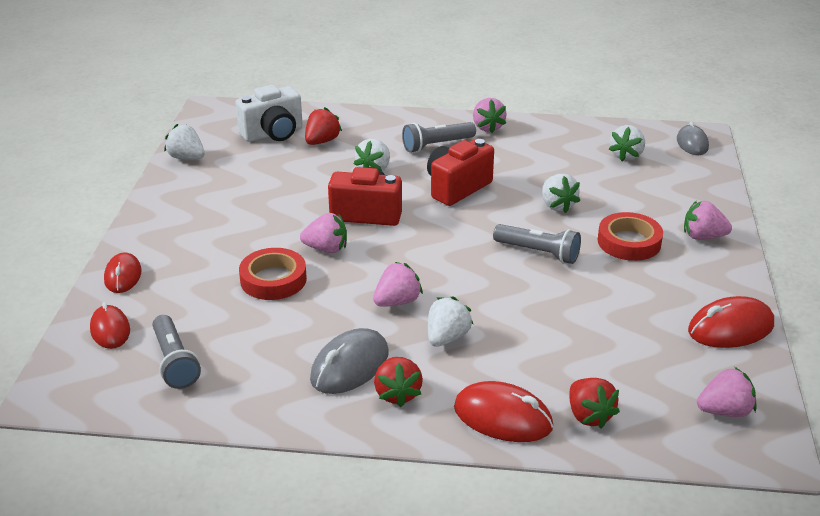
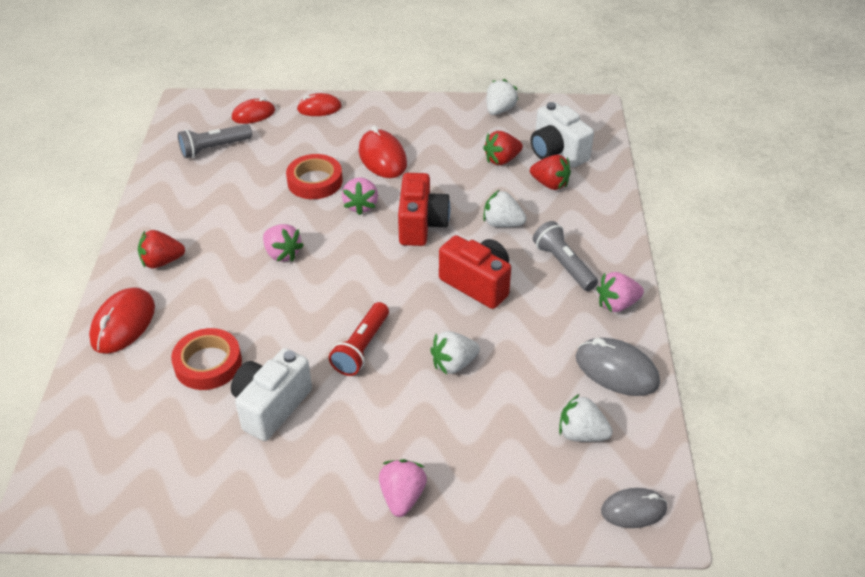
camera: 85 degrees right, 10 degrees up
(349, 366) = (199, 233): grey mouse -> grey mouse (616, 370)
(447, 338) = (230, 287): white strawberry -> none
(538, 253) = (361, 347): grey flashlight -> red flashlight
(589, 415) = (115, 379): red strawberry -> red strawberry (502, 160)
(616, 305) = (271, 406): none -> white camera
(629, 242) = (386, 424): red tape -> red tape (208, 363)
(725, 411) = (102, 480): pink strawberry -> none
(730, 328) = (227, 502): red mouse -> red mouse (382, 158)

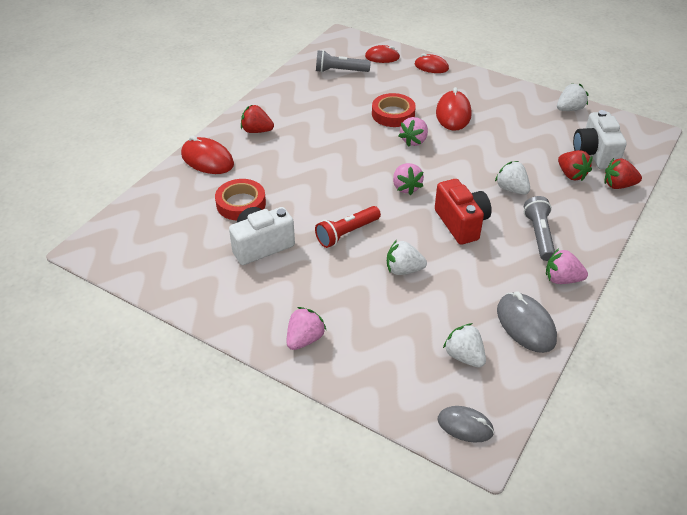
camera: 30 degrees right, 0 degrees up
(123, 324) = (207, 160): red mouse -> red mouse turned 75 degrees clockwise
(282, 254) = (337, 153): pink strawberry -> pink strawberry (406, 187)
(421, 225) = (448, 169): red camera -> none
(502, 160) = (544, 145): red strawberry -> red strawberry (618, 185)

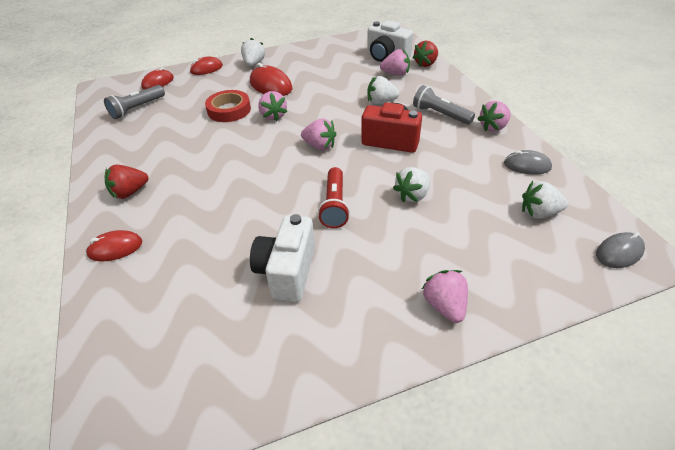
camera: 50 degrees left, 0 degrees up
(207, 160) = (115, 248): red mouse -> red mouse, size x0.67
(241, 203) = (211, 256): red tape -> none
(525, 325) = (527, 165): grey mouse -> grey mouse, size x0.67
(569, 109) = (333, 44): white strawberry -> white strawberry (254, 64)
(571, 175) = (395, 74): red strawberry -> pink strawberry

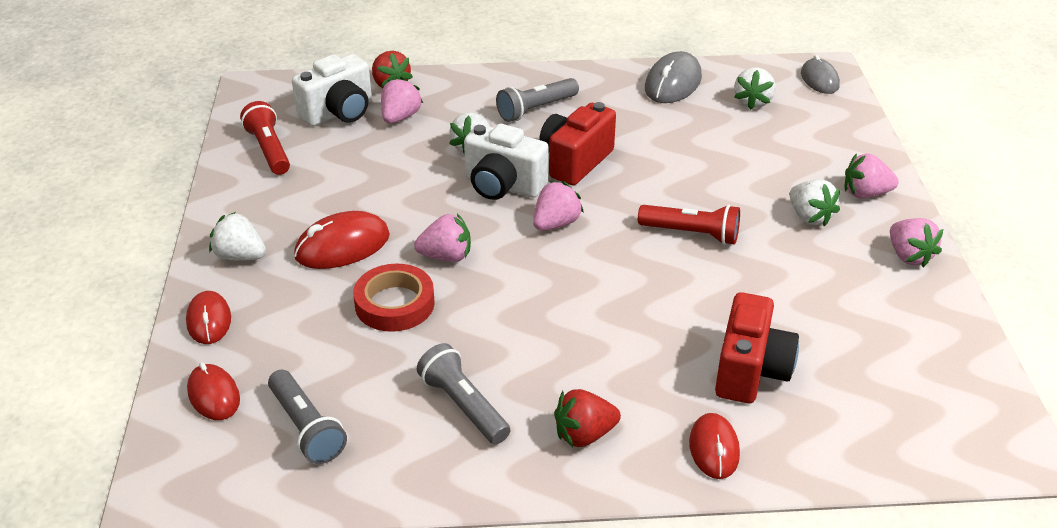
camera: 75 degrees left, 5 degrees down
(130, 192) = (584, 435): red strawberry -> red strawberry turned 90 degrees clockwise
(152, 147) = (463, 406): none -> grey flashlight
(190, 256) = (750, 371): none -> red camera
(287, 272) = (797, 290): white camera -> white camera (503, 185)
(341, 49) = (269, 150): none -> red flashlight
(412, 195) = (695, 172): white strawberry -> white strawberry (809, 217)
(493, 127) = (587, 81): pink strawberry -> pink strawberry (909, 256)
(527, 165) = (673, 83): grey mouse -> grey mouse, size x1.50

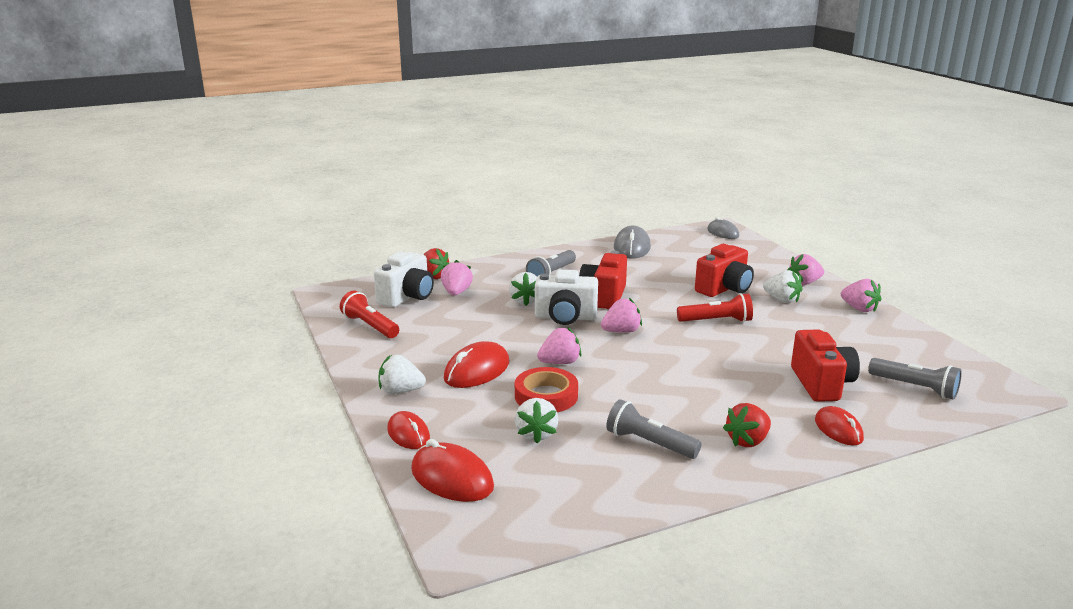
camera: 20 degrees left, 15 degrees down
(214, 395) = (452, 478): red mouse -> red mouse, size x1.50
(306, 428) = (544, 482): grey flashlight -> grey flashlight (915, 388)
(555, 224) = (621, 331): pink strawberry -> pink strawberry turned 45 degrees clockwise
(744, 181) = (724, 289): none -> red camera
(753, 102) = (692, 249): white strawberry -> white strawberry (536, 434)

